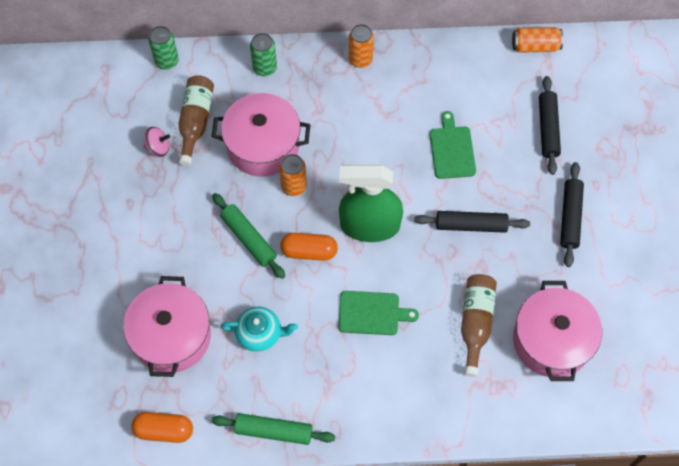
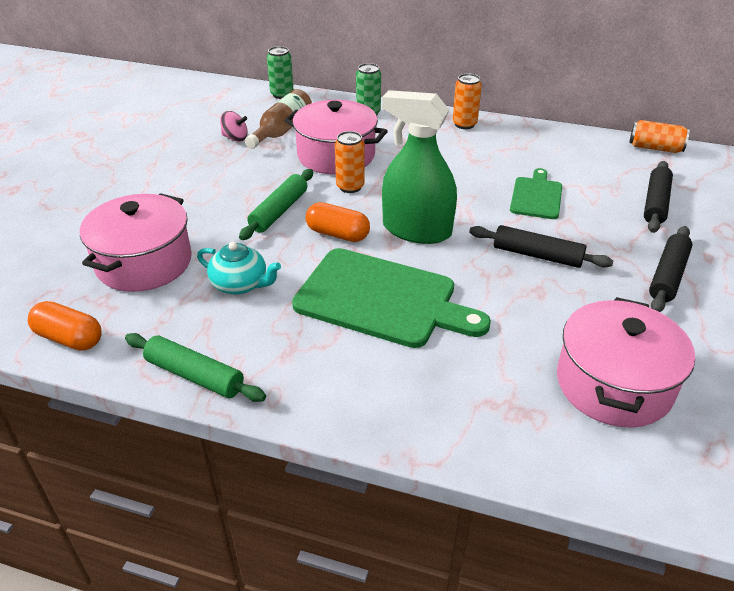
camera: 20 degrees right, 25 degrees down
(248, 238) = (279, 211): green rolling pin -> green rolling pin turned 45 degrees clockwise
(372, 313) = (382, 299): green cutting board -> green cutting board, size x1.85
(475, 323) = (511, 340): brown bottle -> none

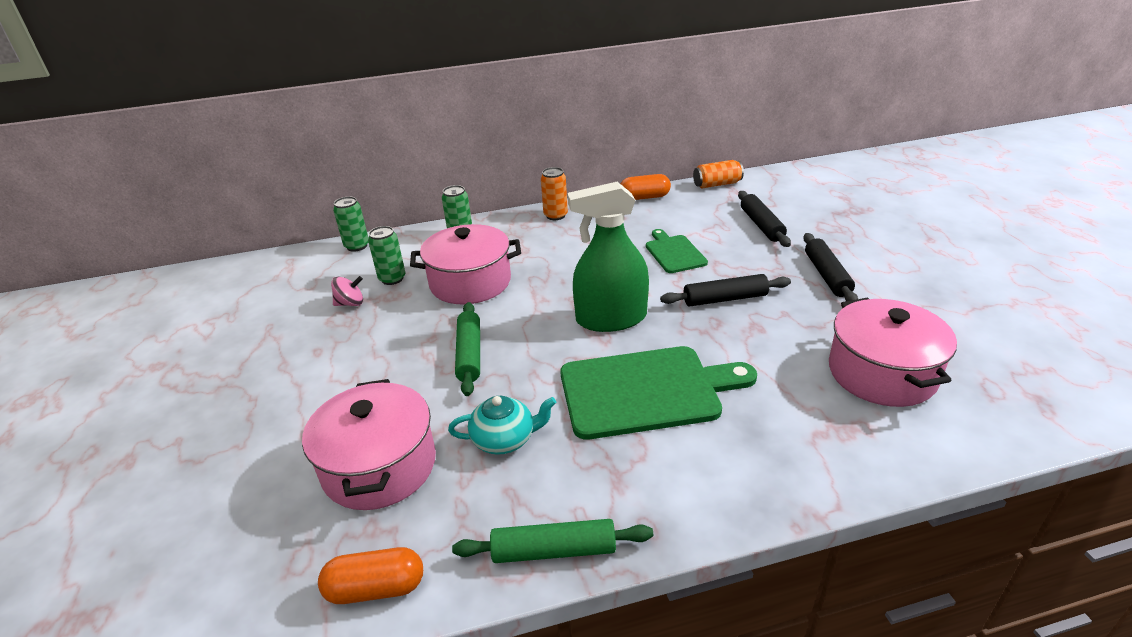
camera: 30 degrees left, 5 degrees down
(282, 130) = (392, 279): brown bottle -> green can
(337, 234) = (547, 351): orange capsule -> orange capsule (644, 197)
(350, 187) = (513, 305): orange can -> none

